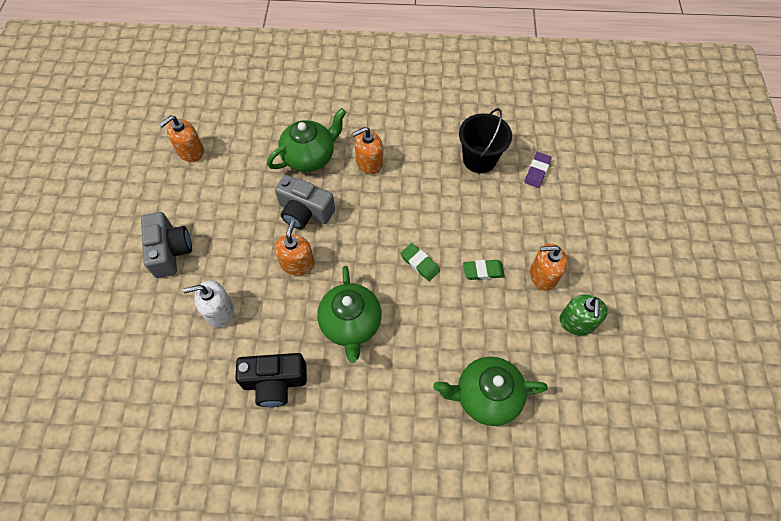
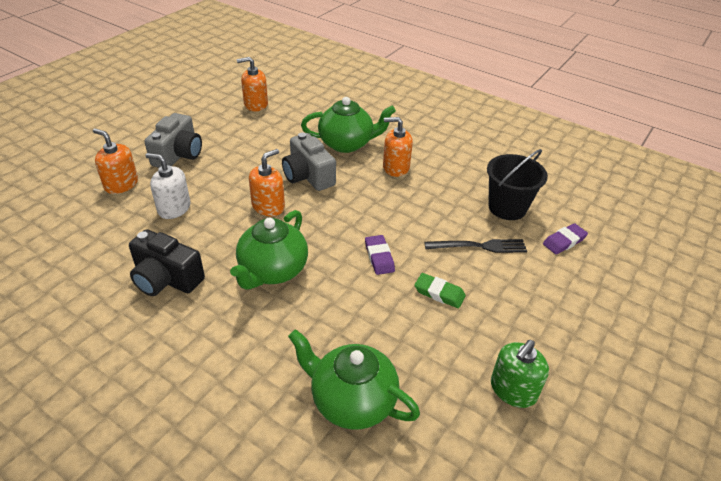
camera: 30 degrees right, 20 degrees down
(420, 263) = (379, 257): green eraser -> purple eraser
(483, 210) = (479, 246): none -> black fork
(543, 275) = (504, 328): orange soap dispenser -> orange soap dispenser (121, 184)

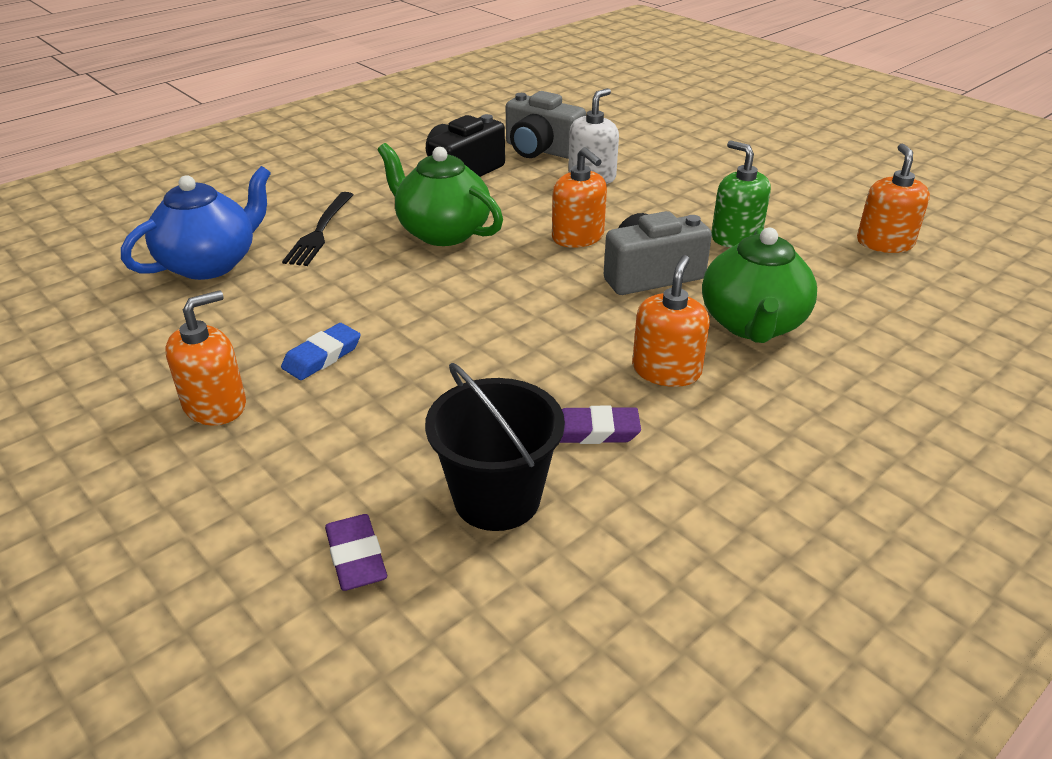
camera: 105 degrees right, 5 degrees down
(121, 184) = (650, 147): orange soap dispenser -> orange soap dispenser (215, 405)
(178, 155) = (717, 179): grey camera -> grey camera (541, 150)
(351, 400) = (211, 263): green teapot -> blue teapot
(379, 257) = (427, 314): purple eraser -> purple eraser (594, 431)
(439, 293) = (322, 356): green eraser -> blue eraser
(479, 246) = (400, 425): black fork -> black fork (320, 231)
(513, 390) = (115, 383): green soap dispenser -> green soap dispenser (736, 237)

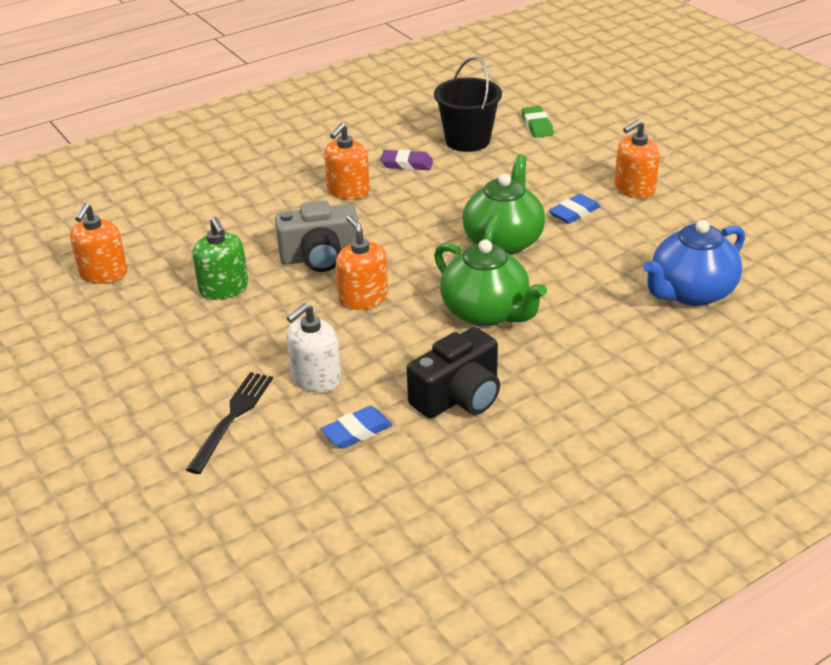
camera: 170 degrees left, 0 degrees up
(320, 231) = (603, 321): black fork -> black fork (232, 418)
(356, 557) = (537, 125): purple eraser -> green eraser
(541, 150) = (357, 431): grey camera -> blue eraser
(752, 324) = (270, 215): green teapot -> green teapot (503, 241)

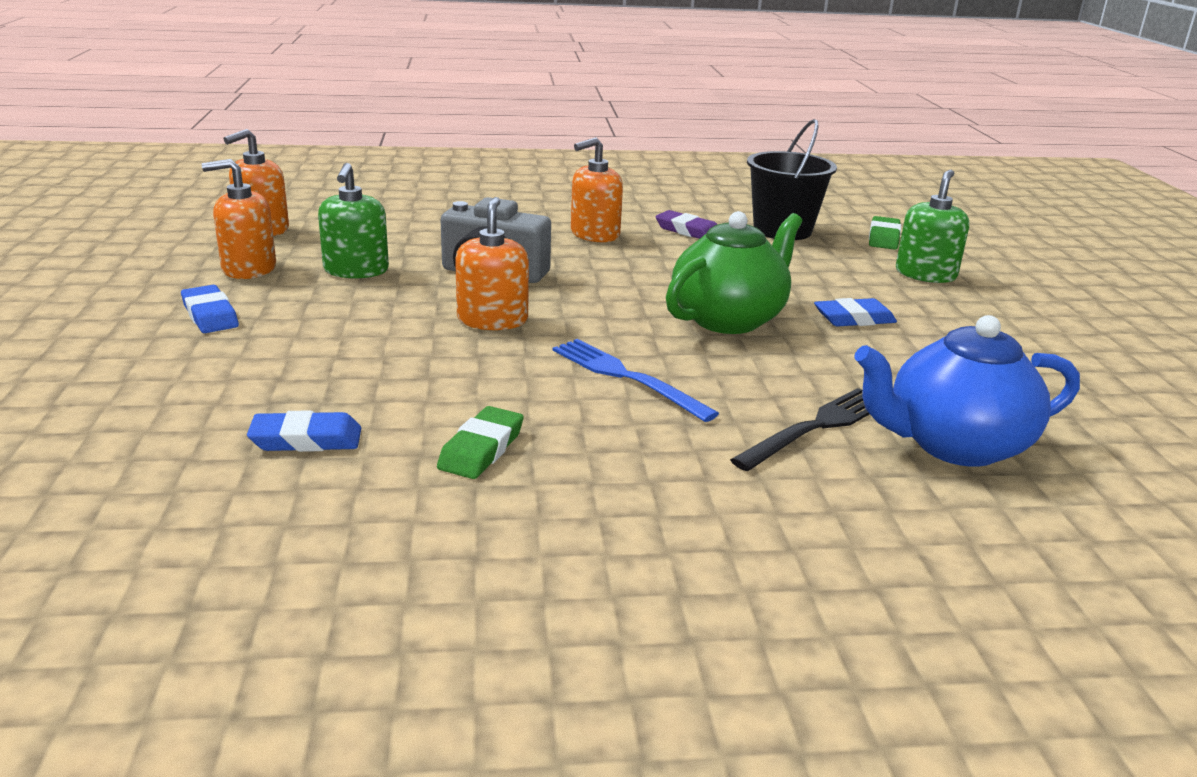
camera: 25 degrees right, 10 degrees down
(176, 366) = (210, 315): none -> blue eraser
(232, 418) = (193, 377): black fork -> black fork (816, 427)
(316, 378) = (336, 372): white soap dispenser -> none
(458, 397) = (481, 449): black camera -> green eraser
(486, 313) = (626, 377): green teapot -> blue fork
(586, 154) = (925, 274): none -> green soap dispenser
(634, 188) = (963, 319): orange soap dispenser -> orange soap dispenser (249, 269)

